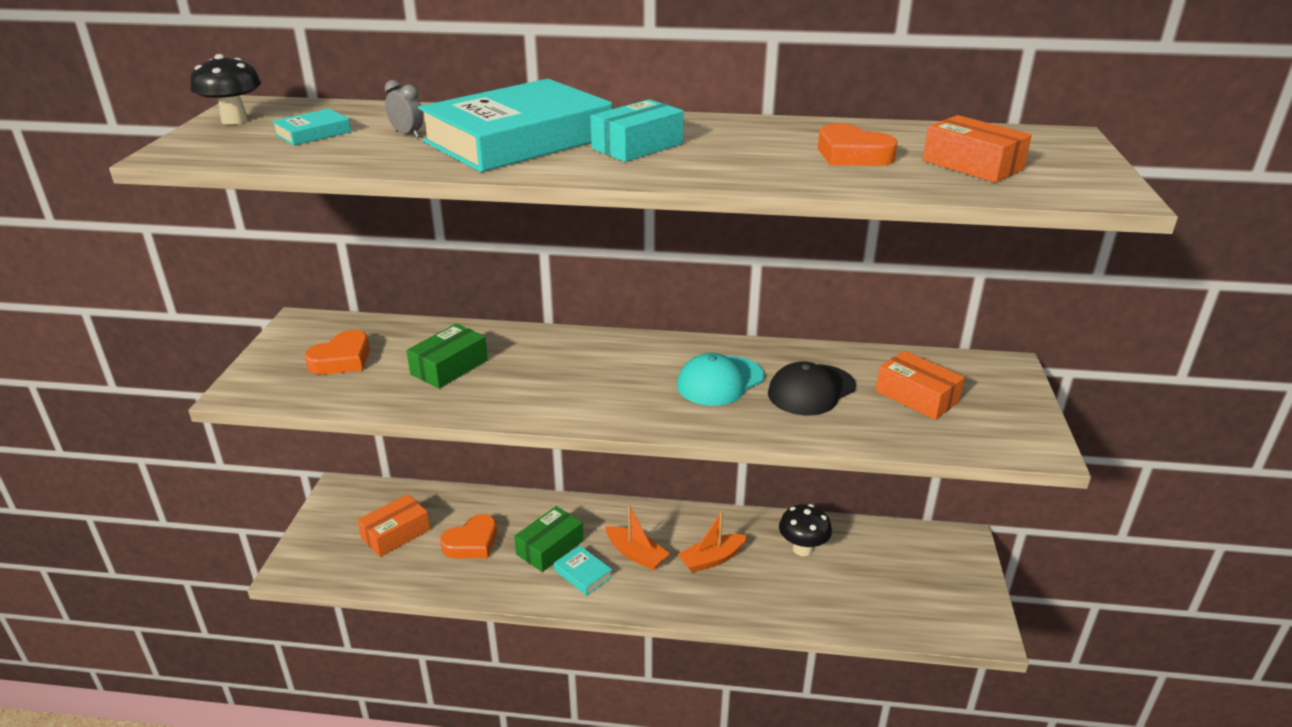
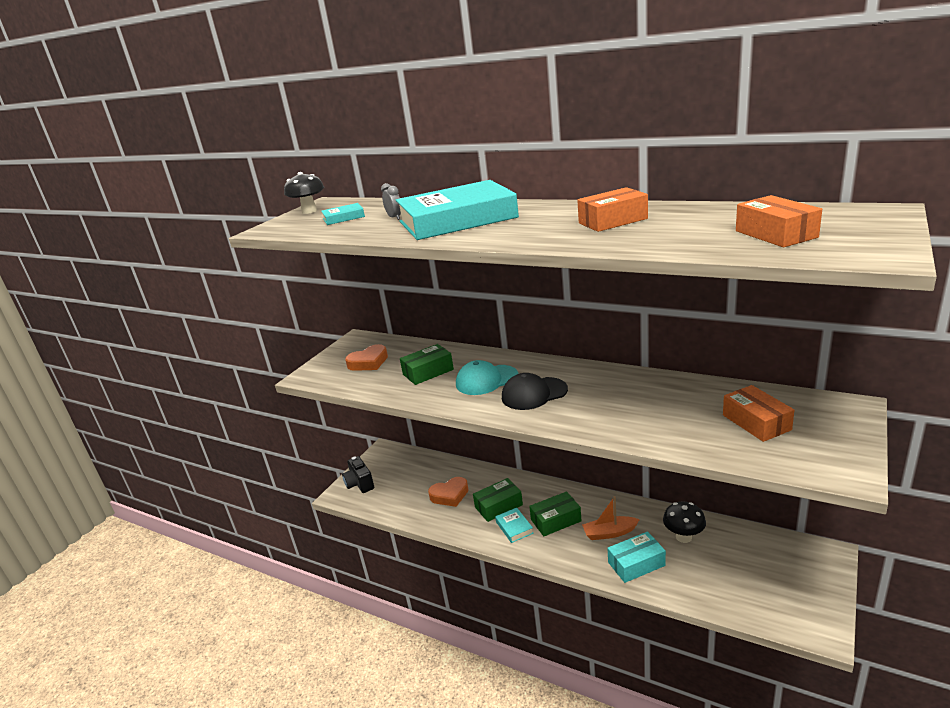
camera: 25 degrees right, 5 degrees down
(320, 547) = (360, 484): none -> black camera
(396, 534) = (406, 482): orange box -> orange box (612, 221)
(636, 554) = (556, 520): orange boat -> green box
(637, 146) = (529, 223): turquoise box -> turquoise box (636, 564)
(720, 381) = (603, 397): turquoise cap -> turquoise cap (486, 380)
(811, 390) = (670, 409): black cap -> black cap (534, 394)
(852, 154) = (681, 227): orange heart -> none

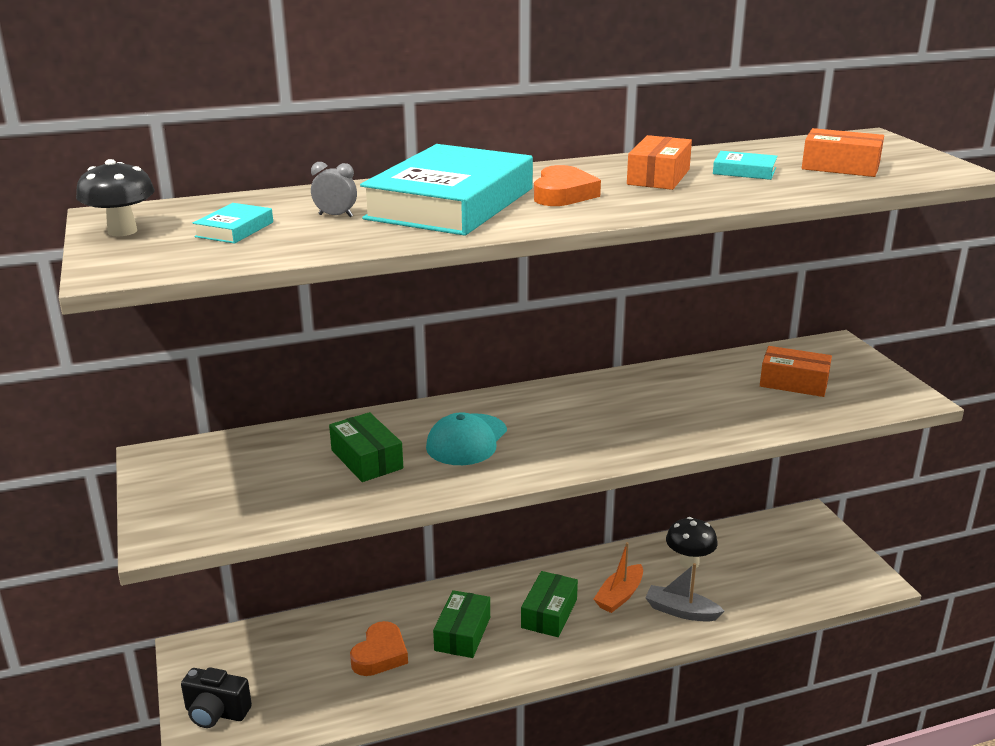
camera: 50 degrees left, 0 degrees up
(368, 362) = (244, 480): orange heart -> orange heart (563, 194)
(428, 372) = (367, 459): green box -> green box turned 45 degrees counterclockwise
(514, 527) = (513, 646): turquoise book -> turquoise book (744, 171)
(534, 394) = (551, 434): black cap -> none
(636, 564) = (681, 611): turquoise box -> grey boat

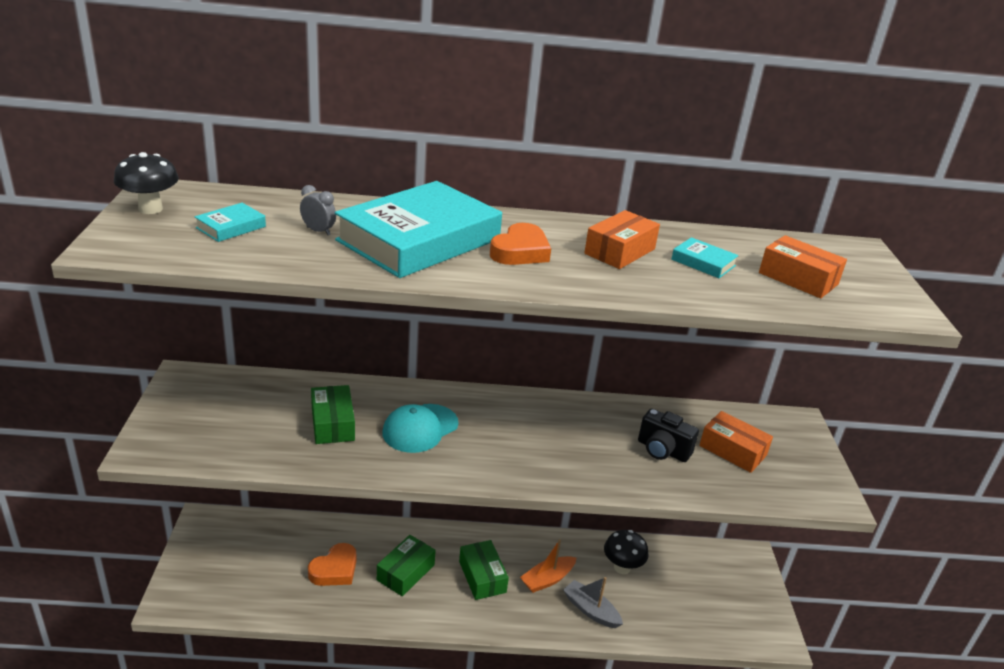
camera: 15 degrees right, 5 degrees up
(216, 713) = (194, 579): black camera -> black camera (662, 450)
(549, 613) = (482, 577): green box -> green box turned 60 degrees counterclockwise

